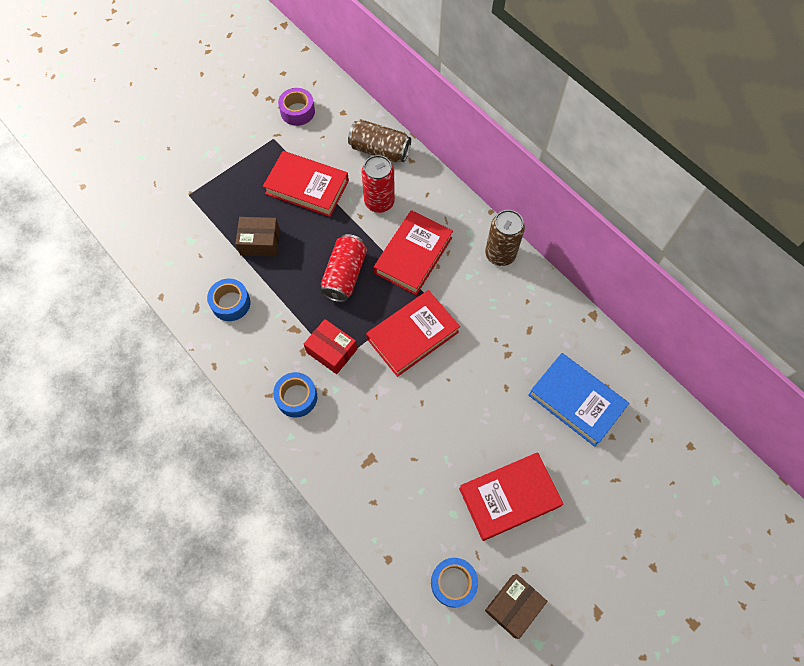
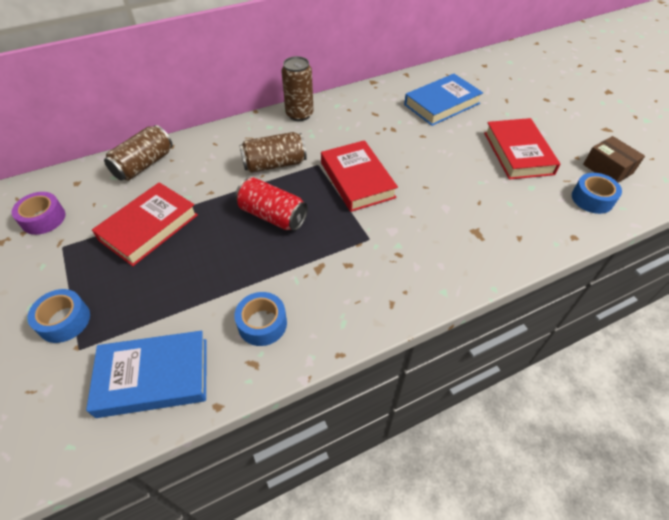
camera: 75 degrees left, 15 degrees down
(175, 249) = (153, 377): none -> blue book
(260, 242) = (195, 281): brown box -> none
(296, 397) = (400, 279): blue tape -> blue tape (64, 321)
(331, 351) = (355, 241): red box -> none
(379, 202) = (203, 176): red can -> none
(413, 255) = (274, 164): red book -> brown can

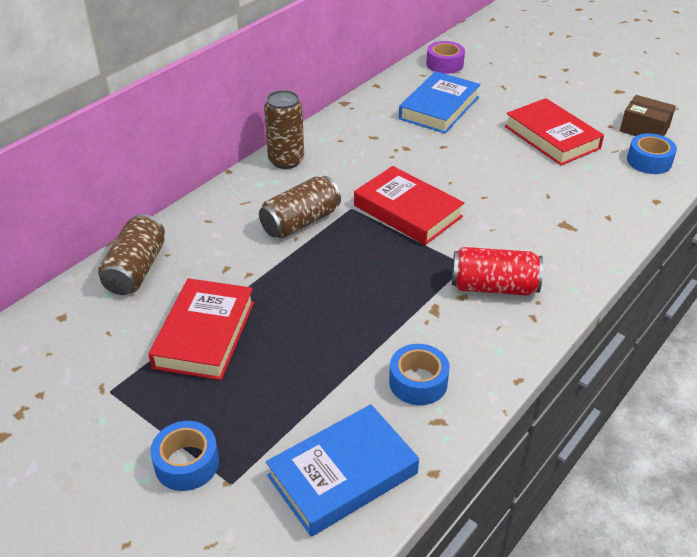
camera: 25 degrees left, 10 degrees down
(43, 219) = (54, 370): purple tape -> purple tape (444, 64)
(272, 215) = (342, 275): red can -> red can (493, 287)

